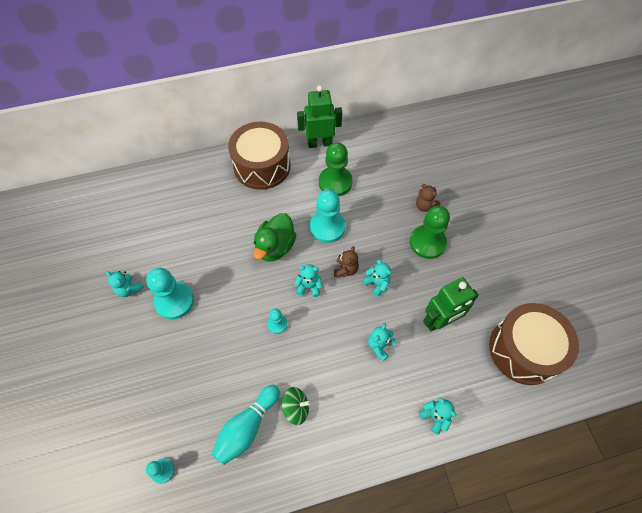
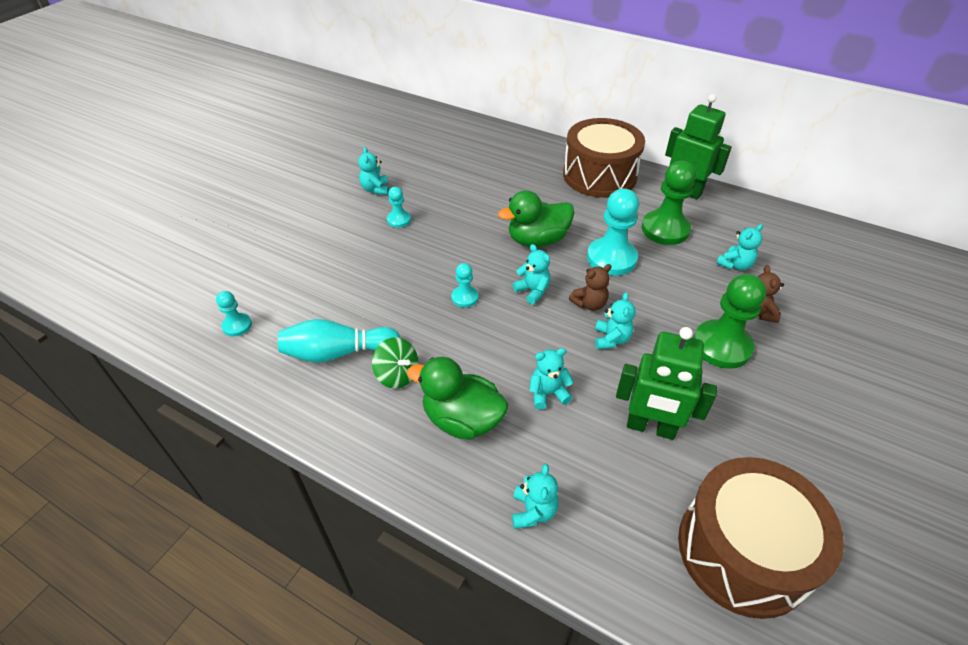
camera: 45 degrees right, 15 degrees down
(174, 301) = (399, 220): turquoise pawn -> turquoise pawn, size x0.51
(356, 401) = (462, 419): none -> green duck
(389, 181) = (735, 265): none -> turquoise teddy bear

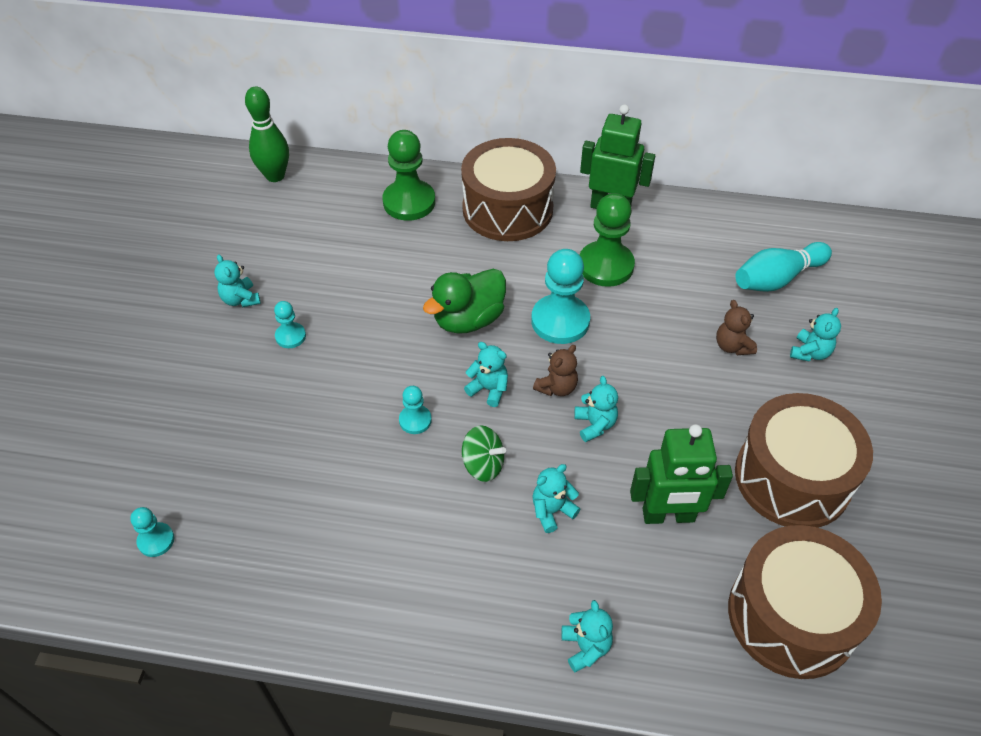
camera: 20 degrees left, 5 degrees up
(337, 352) = (298, 536): turquoise bowling pin -> turquoise bowling pin (777, 279)
(397, 375) = (380, 542): green spinning top -> green spinning top (483, 465)
(436, 122) = (275, 176): none -> green bowling pin
(462, 419) = (474, 571): green duck -> none
(721, 346) = (708, 398): green pawn -> green pawn (409, 202)
(735, 265) = (693, 293): turquoise teddy bear -> turquoise teddy bear (810, 352)
(782, 431) = (792, 477): none -> brown drum

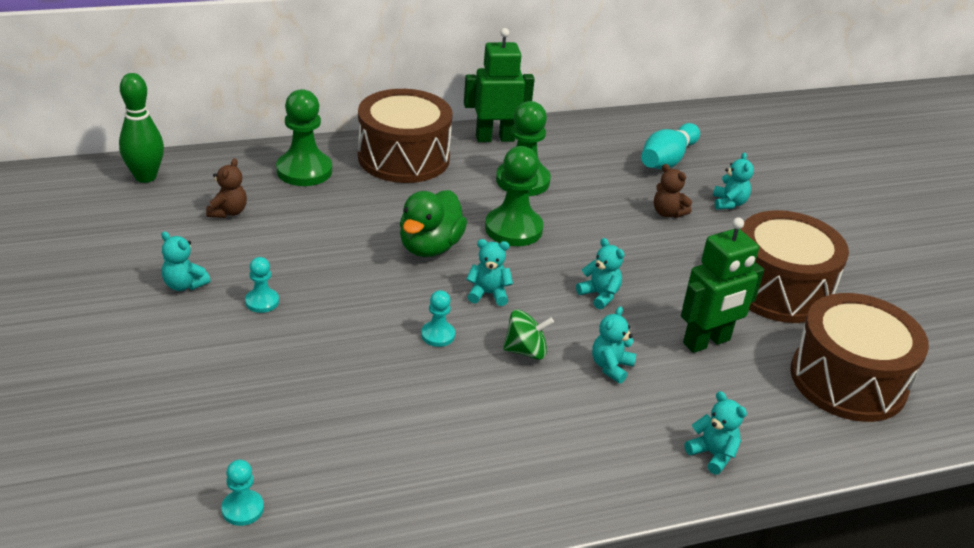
camera: 30 degrees left, 15 degrees down
(557, 387) = (547, 277): brown teddy bear -> brown teddy bear (228, 212)
(560, 321) = (513, 229): turquoise pawn -> green pawn

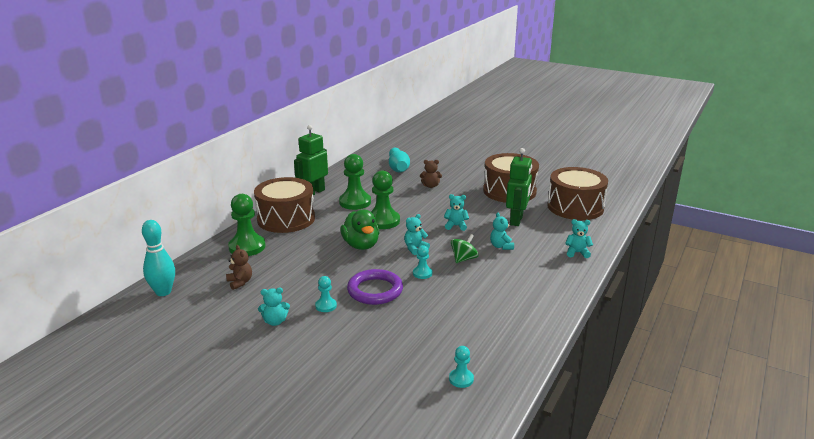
camera: 40 degrees left, 10 degrees down
(145, 177) = (163, 292): green bowling pin -> turquoise bowling pin
(345, 319) = (375, 290): none -> purple ring
(729, 203) = (446, 172): turquoise teddy bear -> none

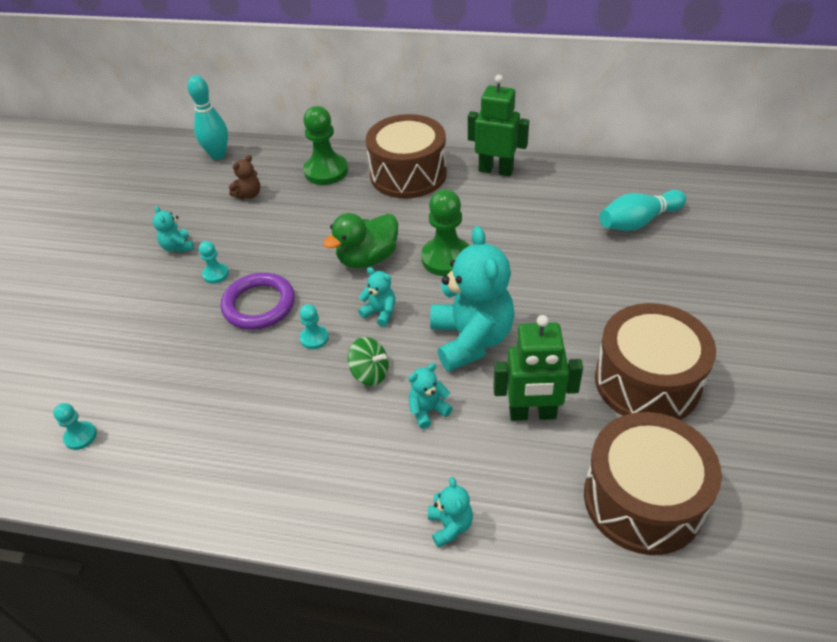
camera: 75 degrees right, 20 degrees up
(355, 202) = (489, 215): green pawn -> none
(430, 186) = (596, 275): brown teddy bear -> none
(456, 226) = (471, 340): turquoise teddy bear -> turquoise teddy bear, size x2.24

